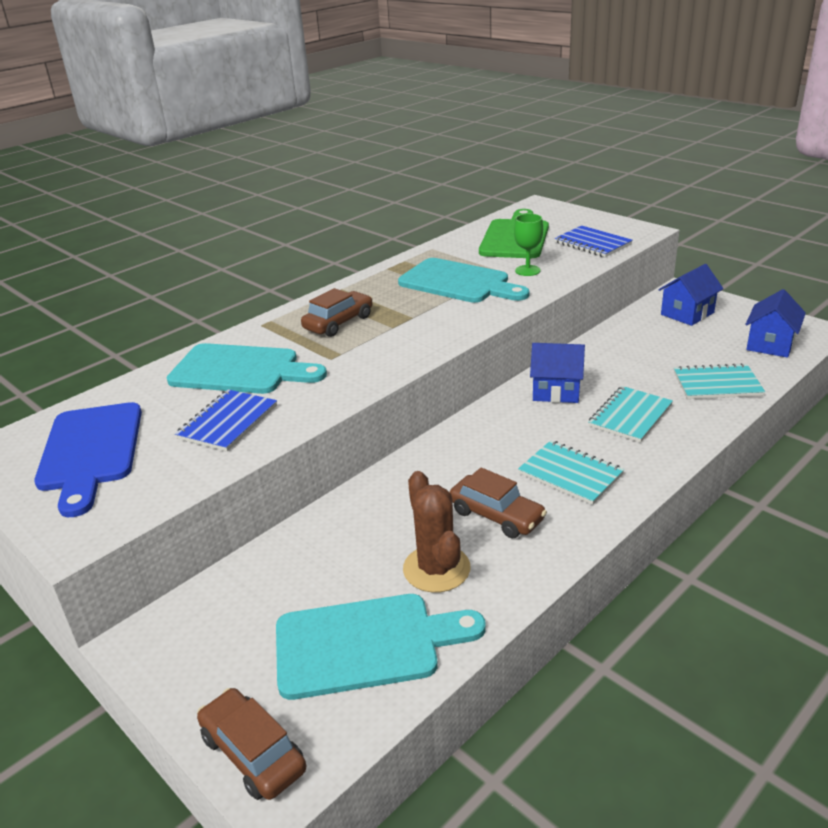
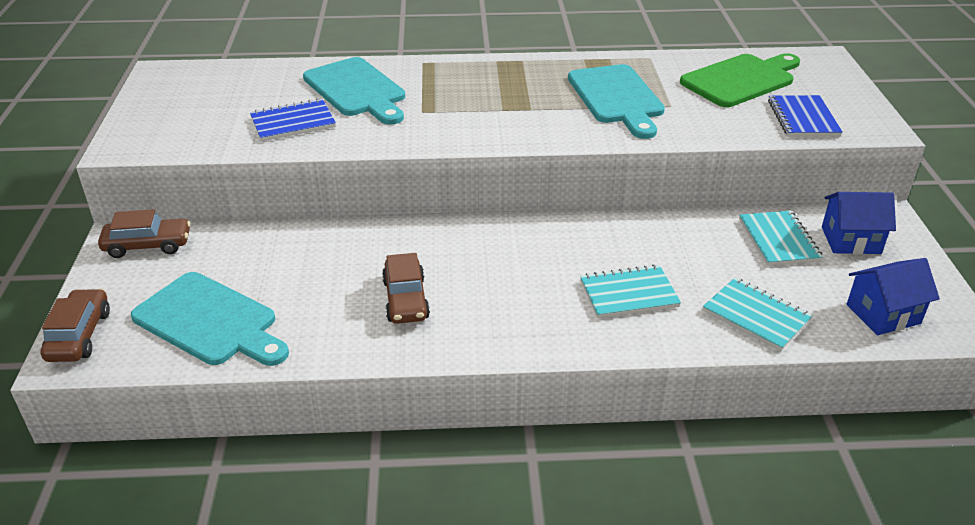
camera: 40 degrees right, 5 degrees up
(90, 451) = (201, 99): blue cutting board -> none
(338, 323) = (473, 87): brown car -> brown car (148, 245)
(436, 569) = (315, 307): brown cactus -> none
(527, 270) = (693, 115): green goblet -> none
(556, 391) = (605, 239): blue house -> none
(570, 474) = (503, 306): turquoise notebook -> turquoise notebook (778, 240)

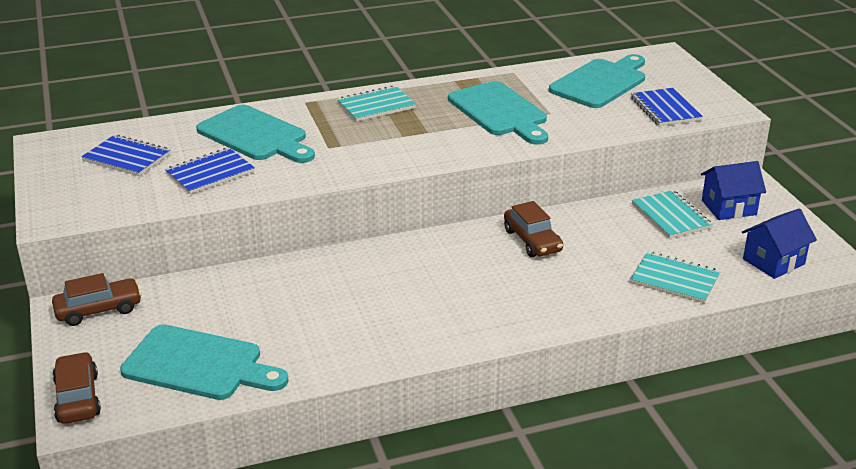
camera: 15 degrees left, 5 degrees down
(224, 96) = (126, 158): none -> blue notebook
(406, 299) = (372, 316): brown car -> brown car (532, 240)
(628, 294) = (564, 279): turquoise notebook -> turquoise notebook (376, 106)
(741, 80) = (601, 82): green cutting board -> turquoise cutting board

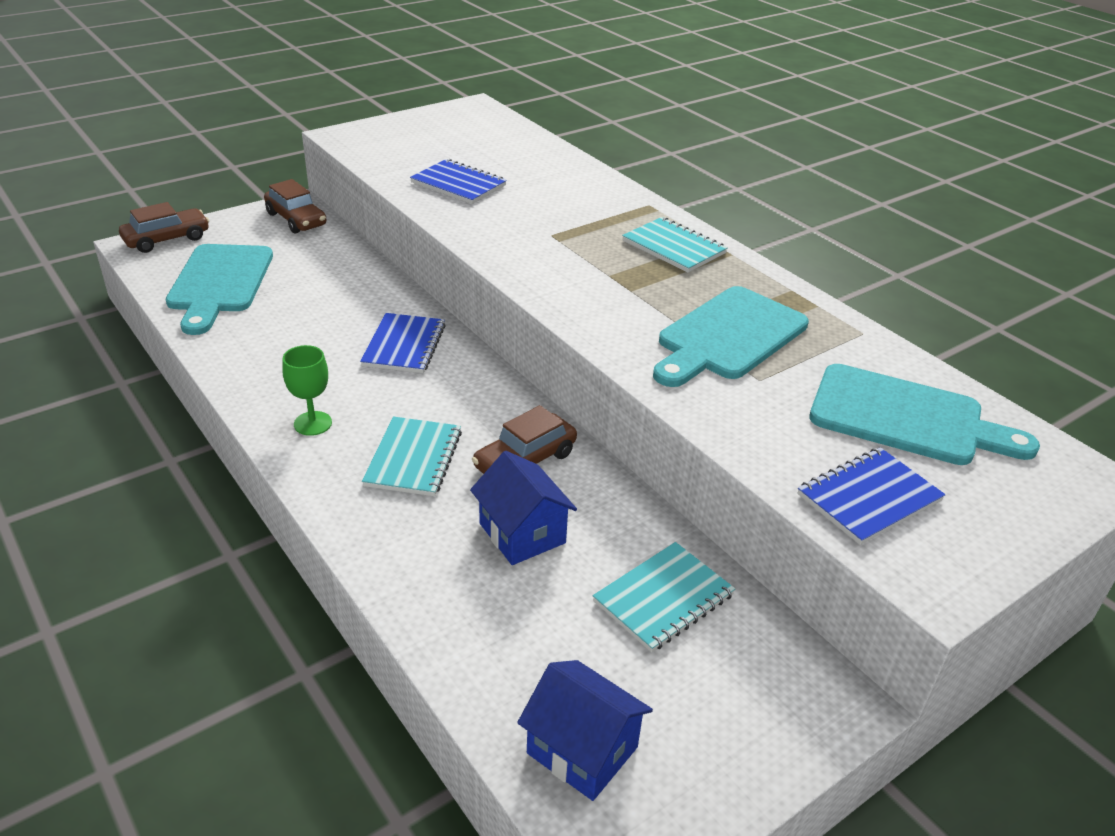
camera: 70 degrees right, 5 degrees up
(126, 158) = (468, 142): blue notebook -> blue notebook (404, 345)
(255, 136) = (551, 192): turquoise cutting board -> none
(454, 326) = (313, 423): none -> green goblet
(675, 279) = (479, 618): turquoise notebook -> turquoise notebook (413, 458)
(729, 207) = (735, 674): blue house -> blue house (522, 533)

